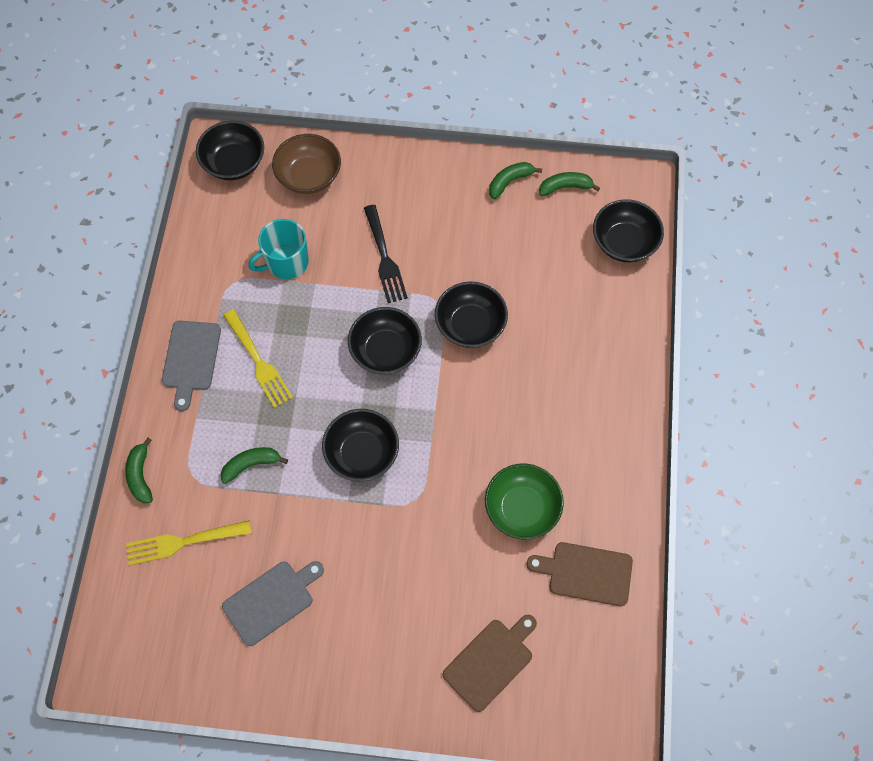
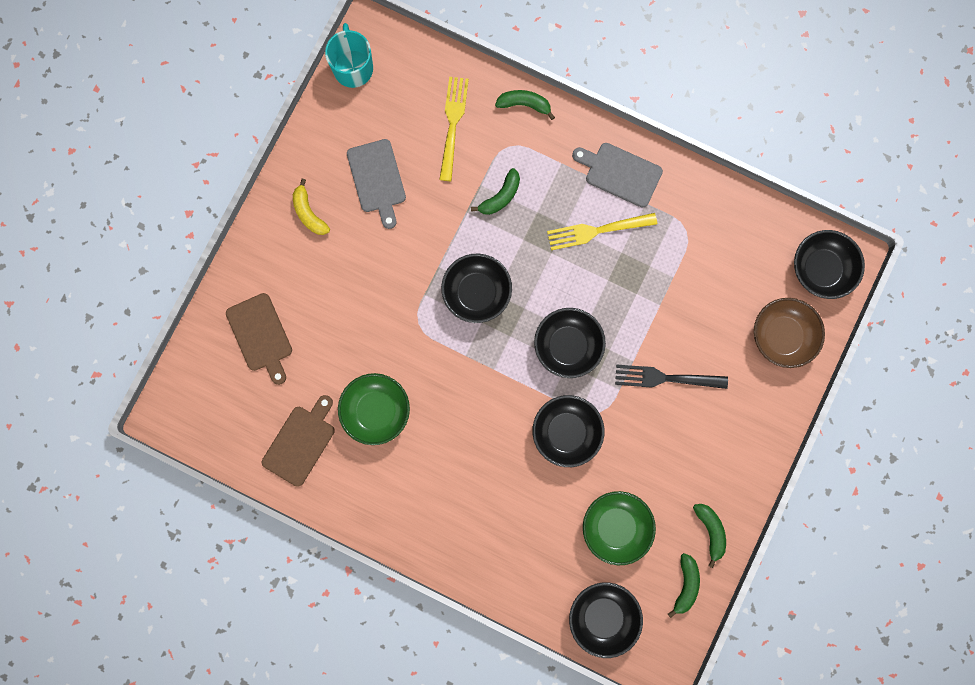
camera: 110 degrees right, 15 degrees up
(251, 465) = (500, 196): green banana -> green banana turned 45 degrees clockwise
(286, 262) = (691, 285): turquoise mug -> turquoise mug (353, 67)
(334, 662) = (309, 213): none -> yellow banana
(540, 256) = (616, 527): none -> green bowl

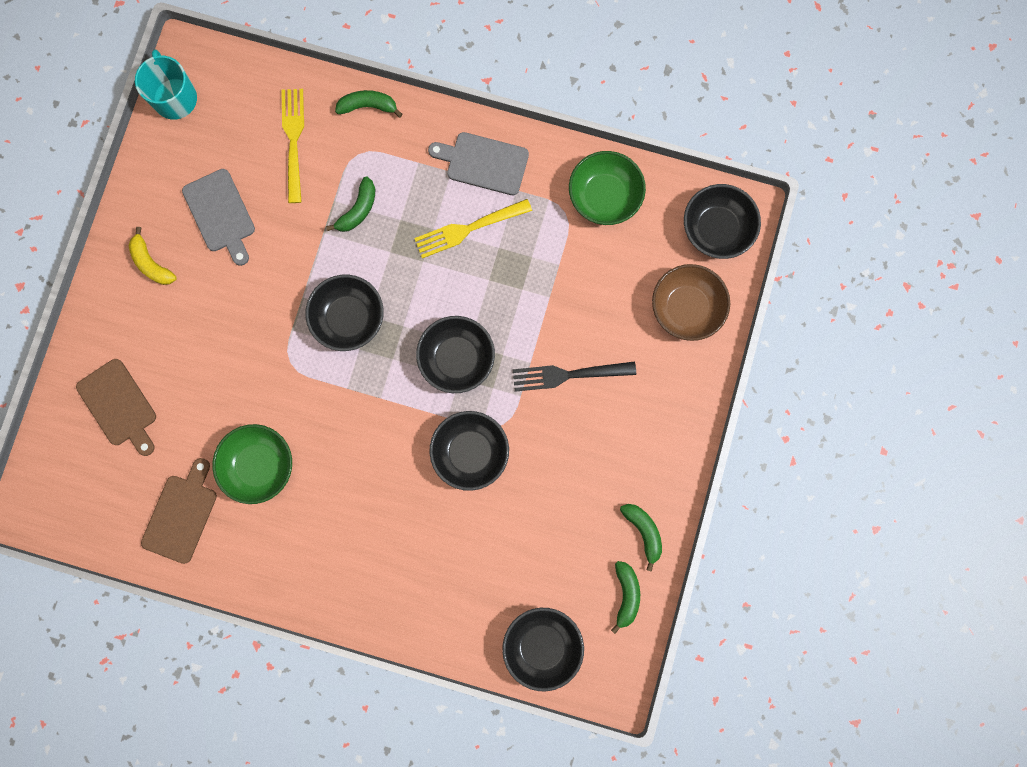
camera: 10 degrees left, 0 degrees up
(616, 527) = (540, 546): green bowl -> green bowl (604, 196)

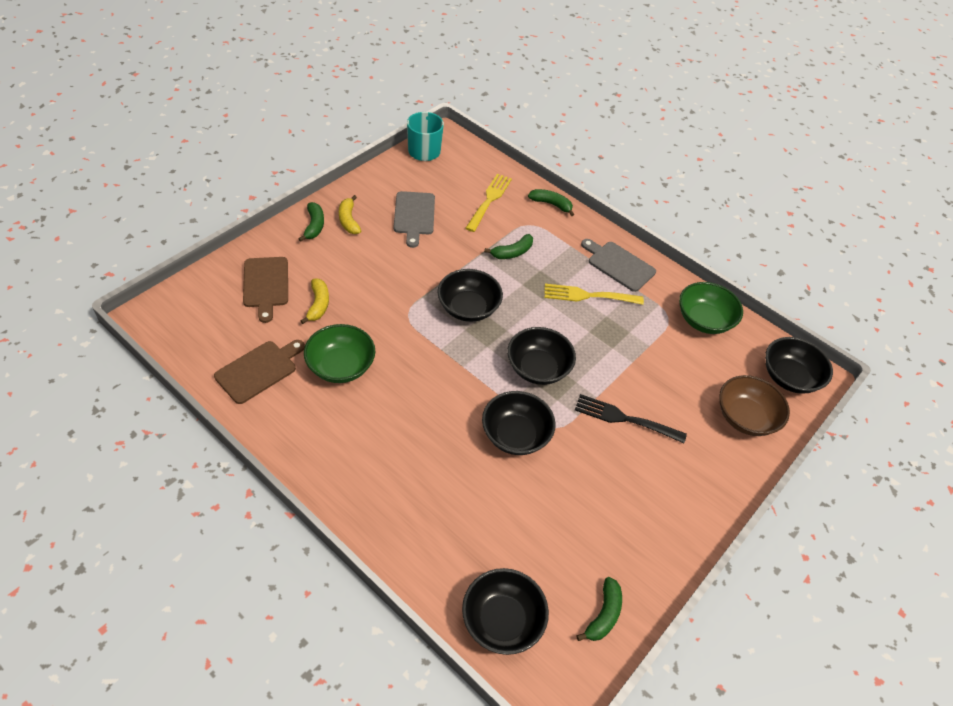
camera: 20 degrees right, 30 degrees down
(190, 401) = (318, 304): none -> yellow banana
(643, 532) = (642, 568): green banana -> green banana (314, 226)

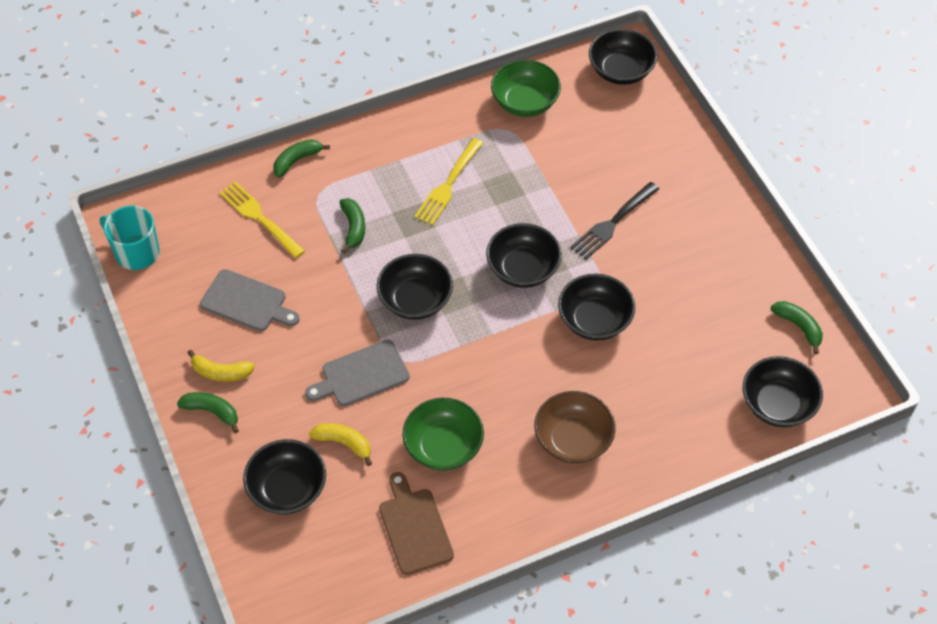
camera: 60 degrees left, 5 degrees up
(266, 285) = (287, 489): brown cutting board -> black bowl
(619, 265) = (418, 139): grey cutting board -> grey cutting board (361, 375)
(745, 417) = (650, 128): brown bowl -> brown bowl (573, 440)

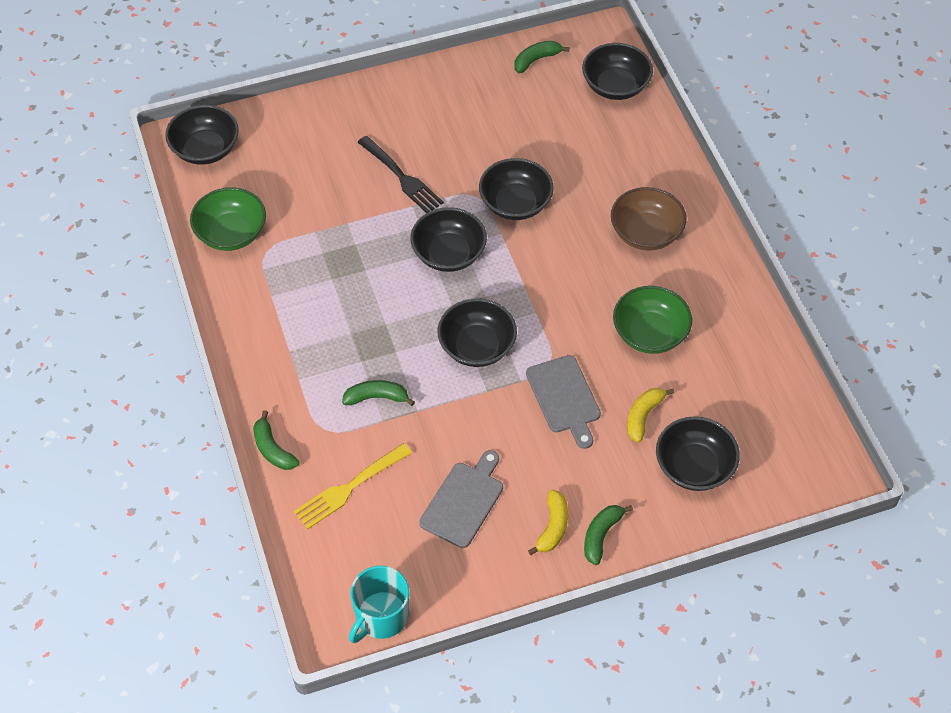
camera: 85 degrees left, 0 degrees up
(414, 527) = (736, 362): brown cutting board -> none
(448, 184) = (331, 308): yellow fork -> none

